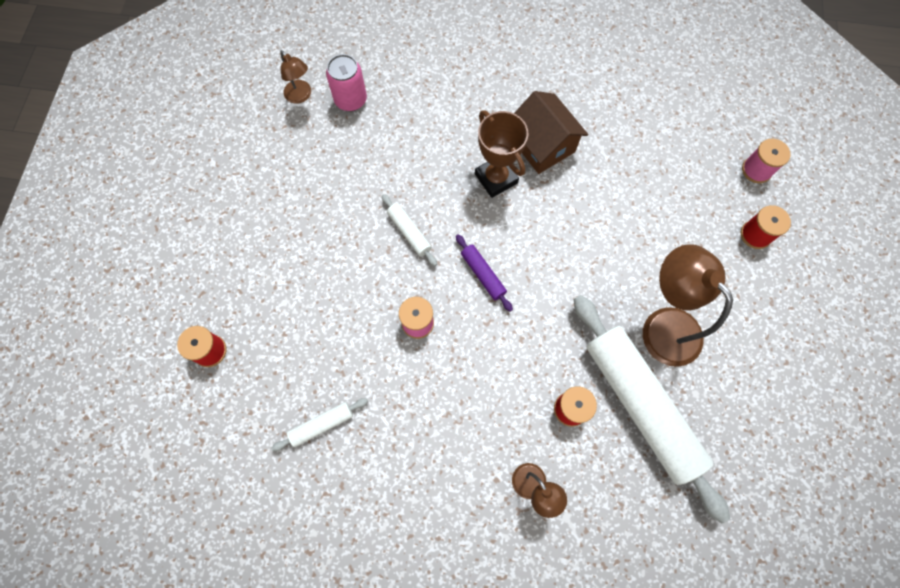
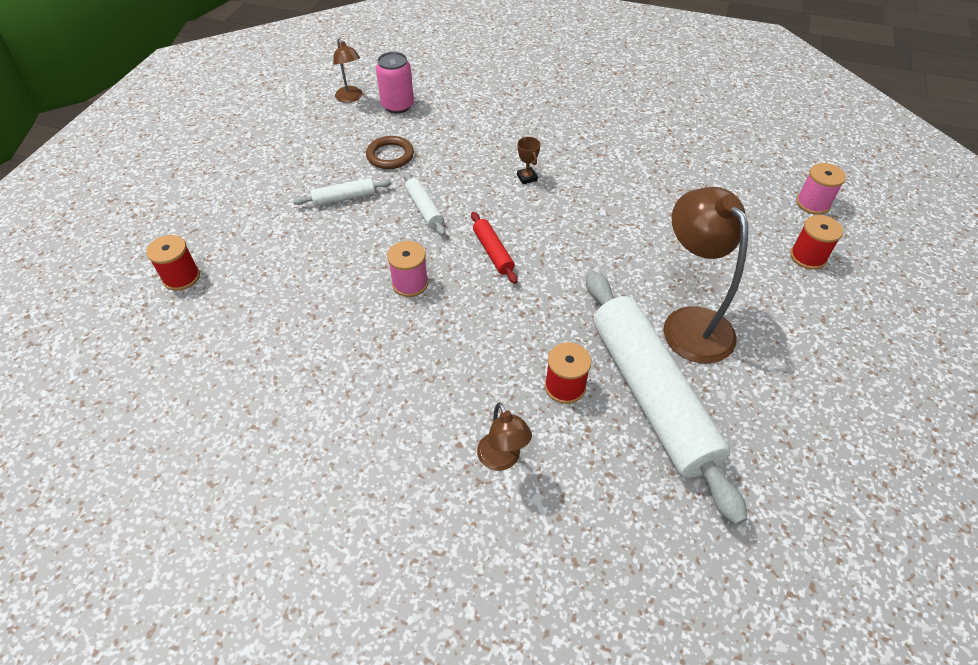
camera: 10 degrees right, 20 degrees down
(322, 425) = (274, 359): white rolling pin -> white rolling pin (344, 198)
(360, 170) = (390, 155): none -> brown ring
(483, 274) = (493, 252): purple rolling pin -> red rolling pin
(496, 178) = (527, 178): brown trophy -> brown trophy, size x0.47
(542, 145) = (581, 158): brown house -> none

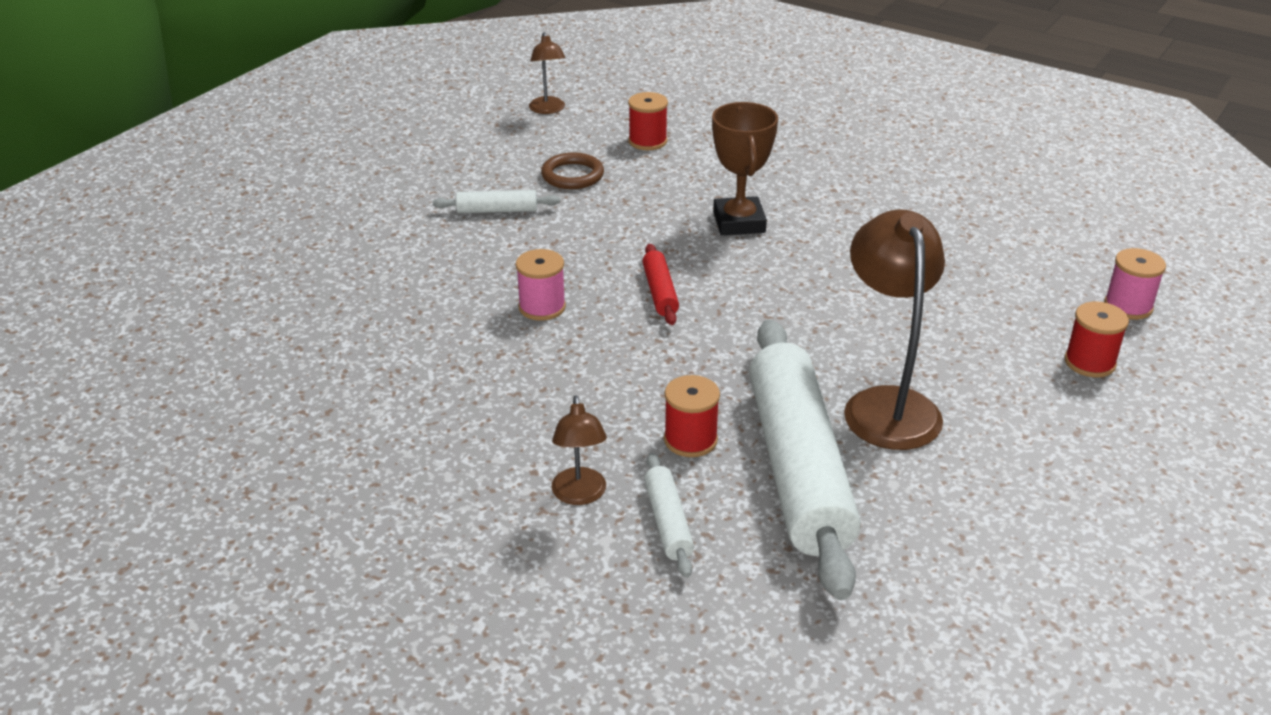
camera: 15 degrees right, 15 degrees down
(181, 277) = (275, 259): red spool -> red spool (647, 141)
(397, 105) = (604, 125): pink can -> none
(424, 208) = (592, 235): white rolling pin -> white rolling pin (668, 522)
(527, 178) = (739, 222): brown trophy -> brown trophy, size x2.11

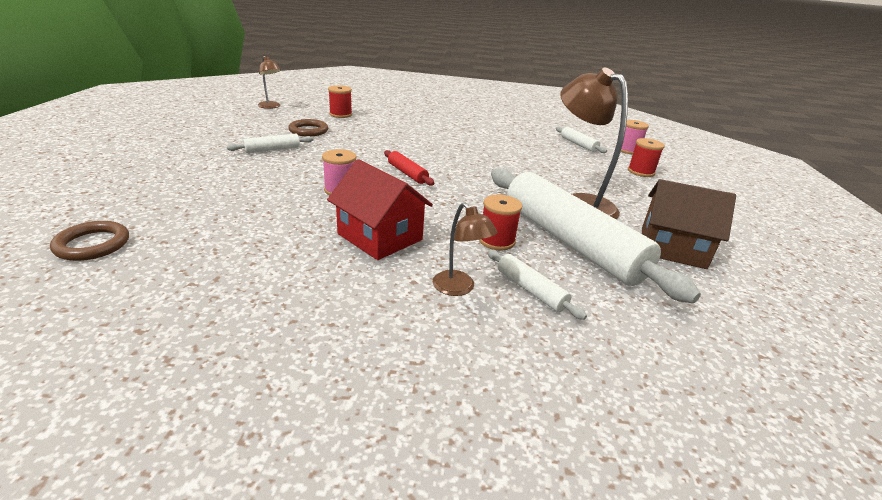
camera: 30 degrees left, 5 degrees down
(230, 336) = (92, 244): none -> brown ring
(540, 397) = (380, 237): none -> red house
(739, 222) = (421, 140): brown trophy -> none
(955, 518) = (672, 248): none -> brown house
(1033, 276) = (578, 144): none -> white rolling pin

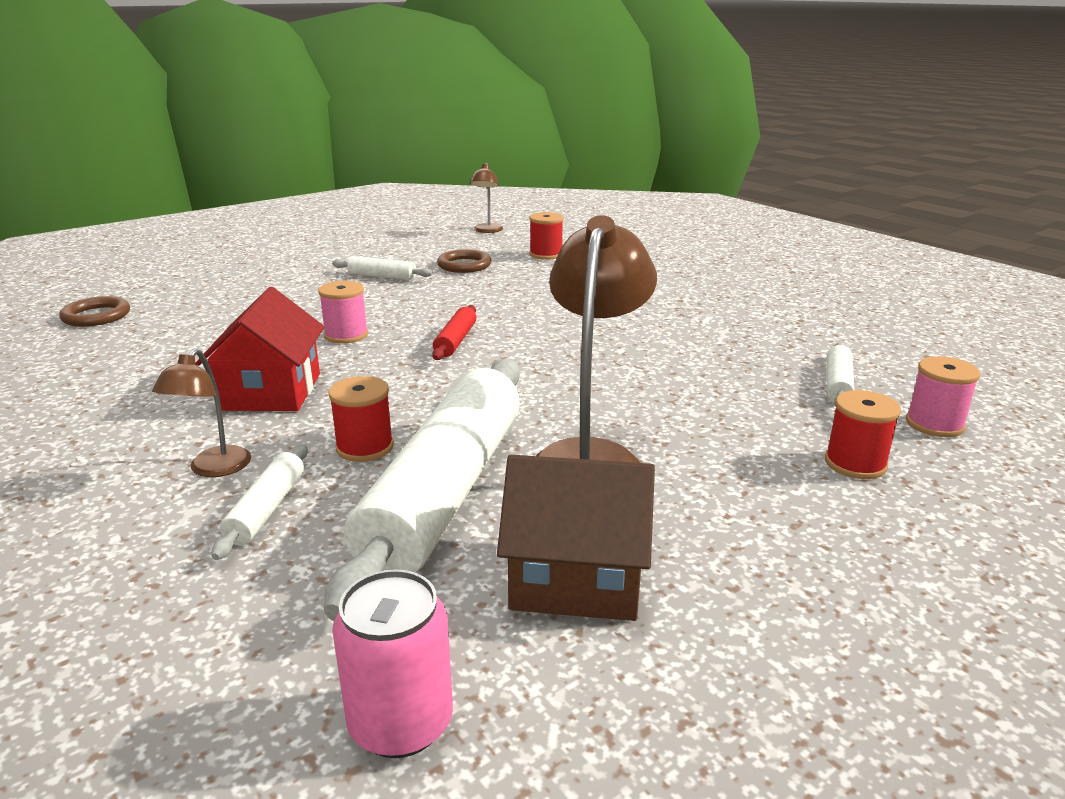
camera: 50 degrees right, 5 degrees down
(672, 248) = (576, 577): brown house -> brown house turned 60 degrees counterclockwise
(749, 325) = (401, 723): none -> pink can

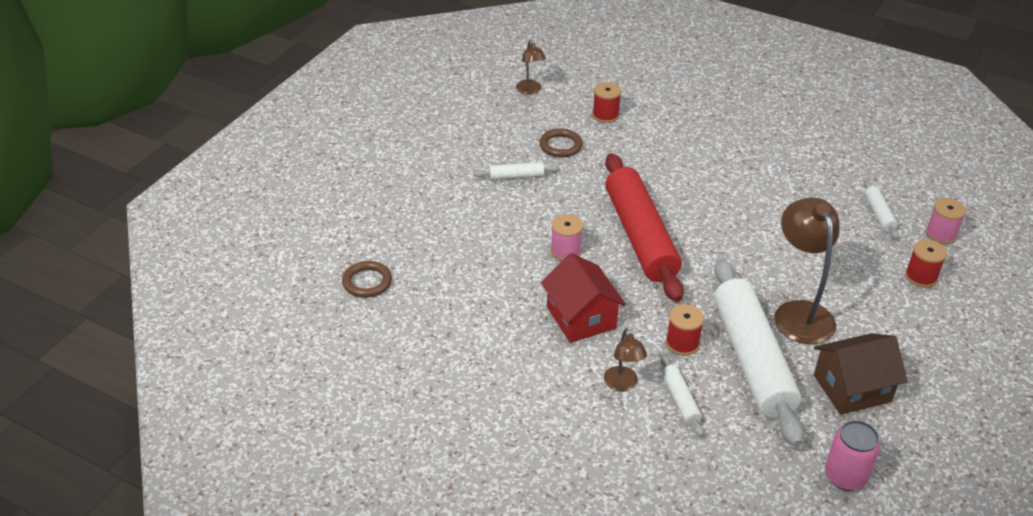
camera: 25 degrees left, 15 degrees up
(455, 341) = (640, 236): red rolling pin -> red rolling pin, size x2.42

